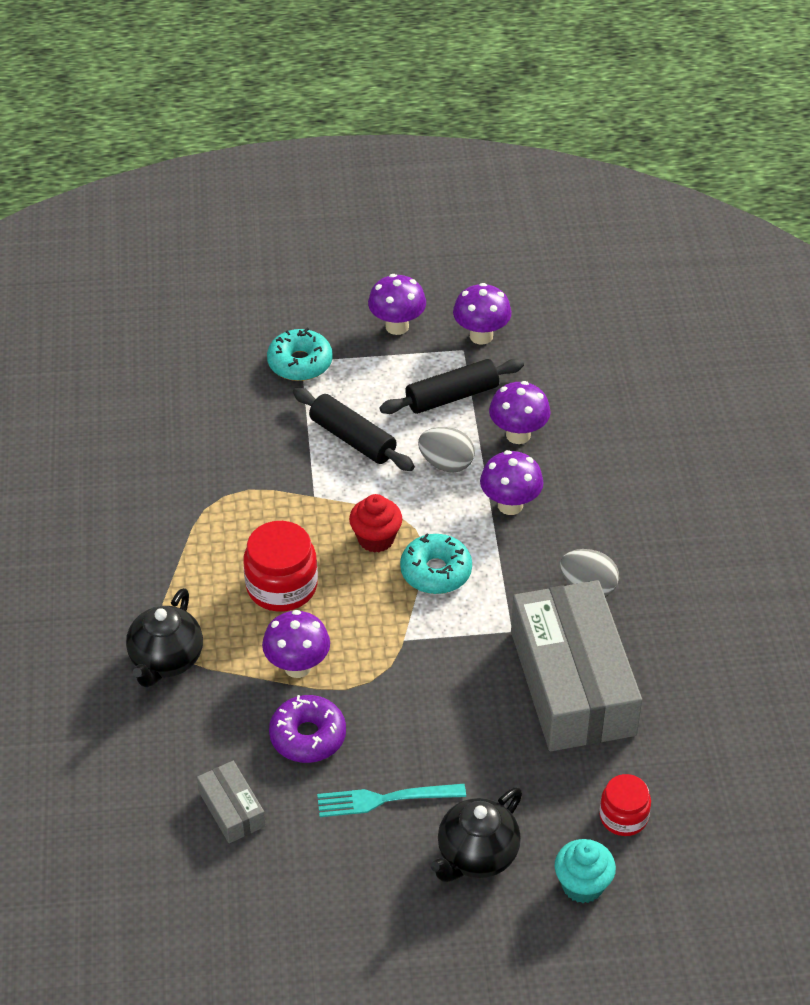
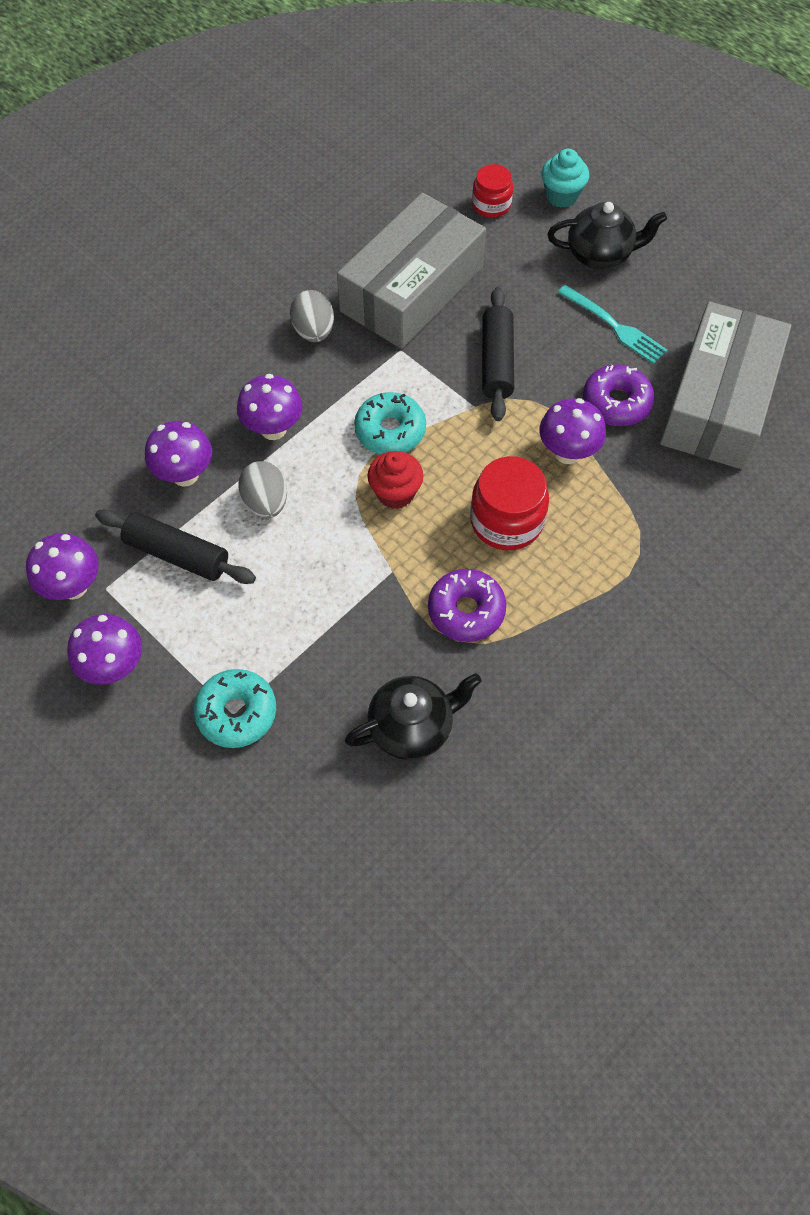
camera: 130 degrees left, 15 degrees up
(166, 660) = (654, 542): black teapot -> black teapot (412, 727)
(231, 809) = (718, 402): grey box -> grey box, size x2.30
(239, 515) = (466, 611): none -> purple donut
(352, 439) = (298, 592): black rolling pin -> black rolling pin (497, 362)

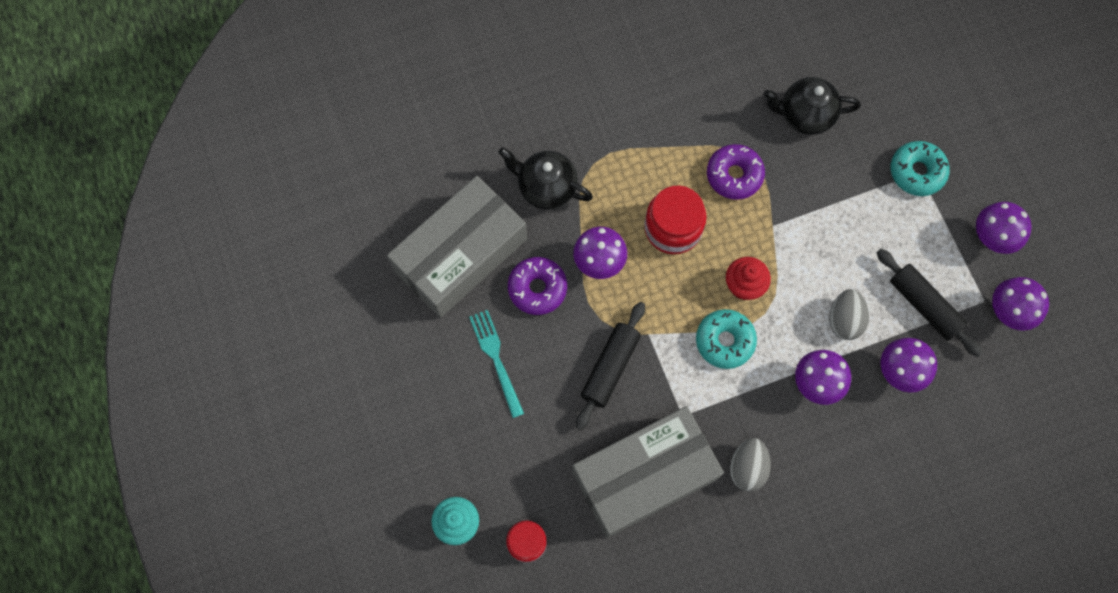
camera: 155 degrees left, 10 degrees up
(600, 255) = (464, 438): black teapot -> black teapot (546, 187)

